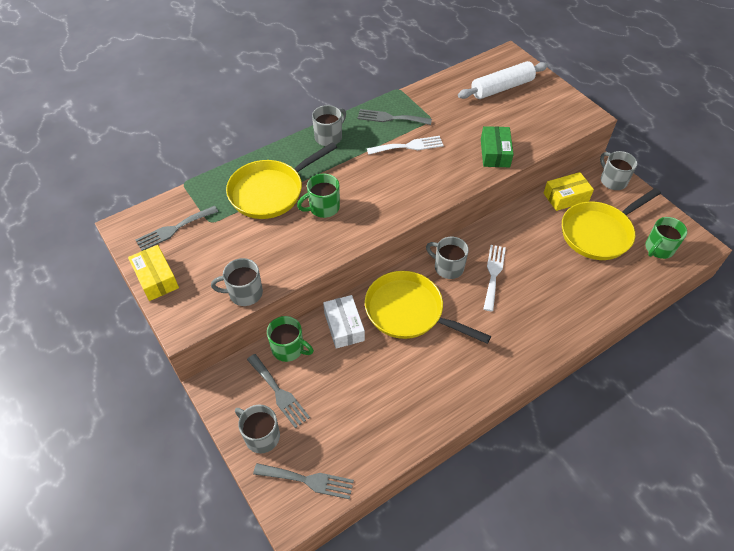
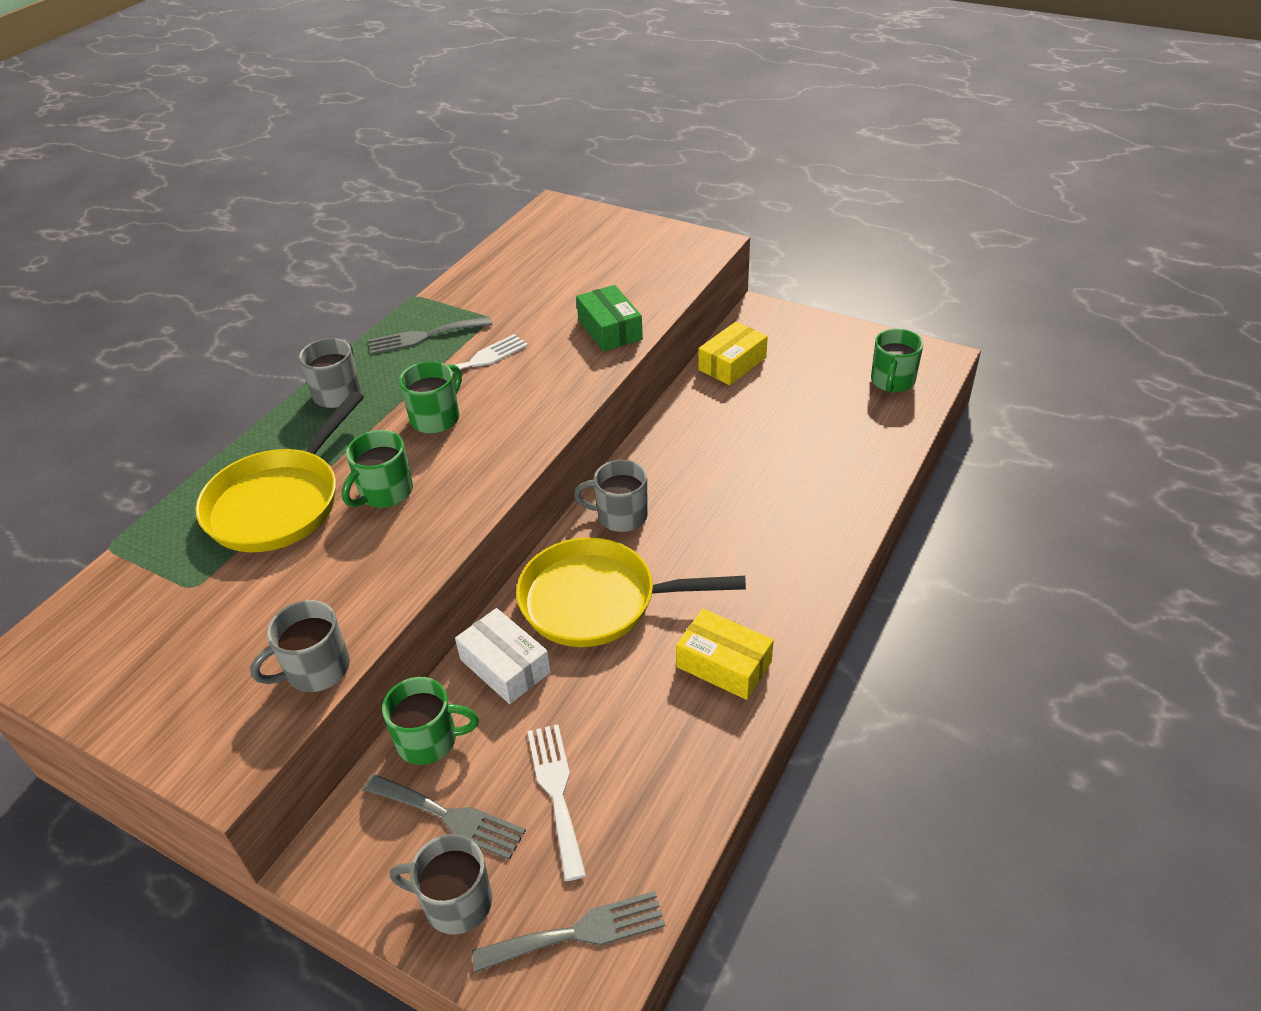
camera: 25 degrees left, 10 degrees down
(156, 278) = (131, 715): yellow box -> yellow box (724, 664)
(174, 229) = (126, 624): grey fork -> none
(371, 173) = (436, 418): none -> green mug
(493, 274) = (693, 498): white fork -> white fork (557, 791)
(502, 88) = (569, 248): white rolling pin -> none
(599, 233) = (804, 391): yellow pan -> none
(612, 180) = (781, 322): grey mug -> none

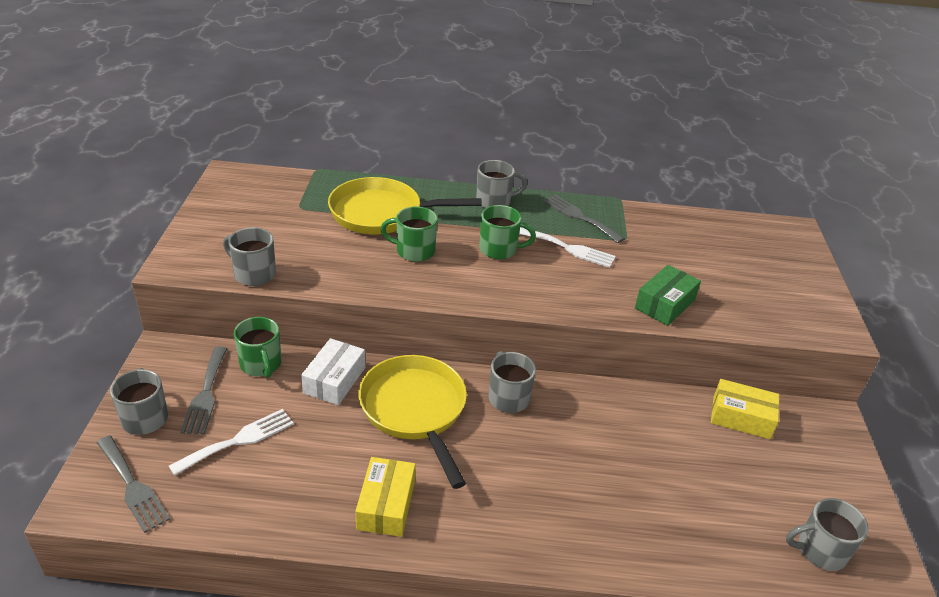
camera: 60 degrees right, 5 degrees down
(892, 381) = (820, 550): green mug -> grey mug

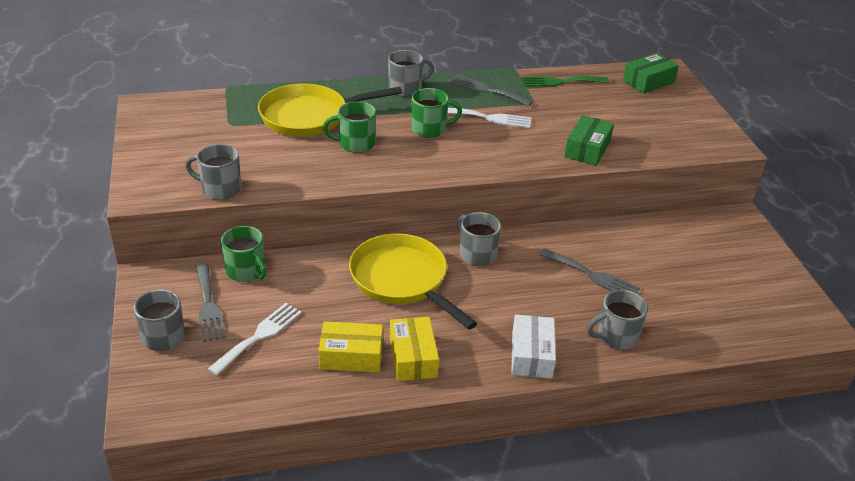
camera: 15 degrees left, 0 degrees up
(132, 486) = (183, 392): grey fork -> grey fork (592, 276)
(334, 380) = (320, 271): white box -> white box (531, 355)
(665, 222) = (560, 82): none -> green fork
(741, 417) = (669, 231): yellow box -> yellow box (351, 356)
(767, 238) = (648, 81): none -> green box
(820, 550) = (761, 315): grey mug -> grey mug (616, 336)

